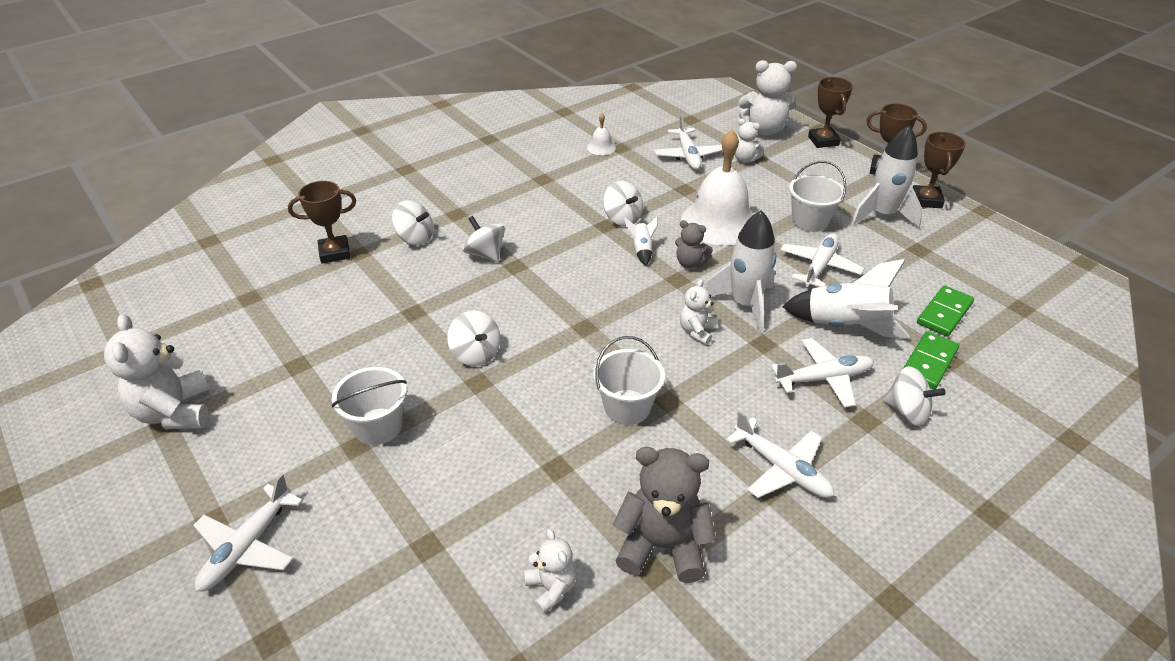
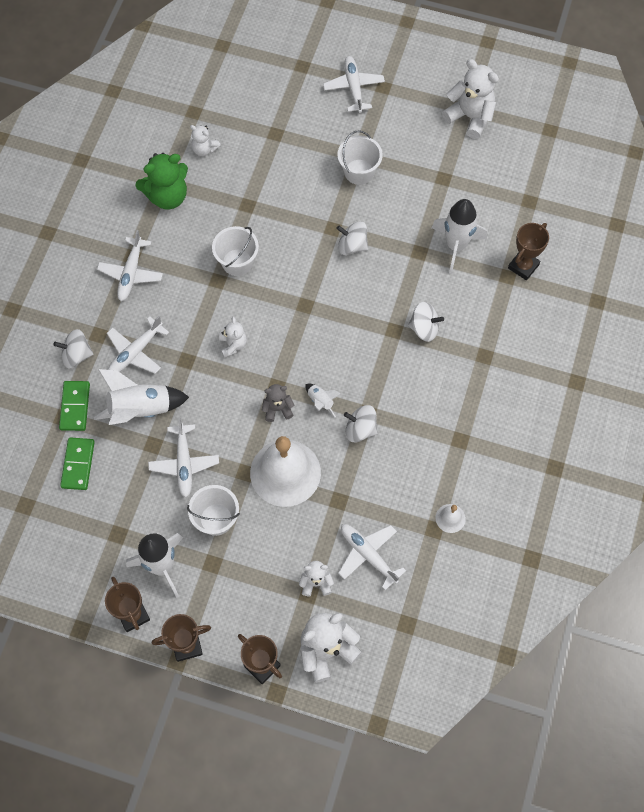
camera: 145 degrees right, 25 degrees up
(415, 238) = (486, 313): white spinning top -> none
(662, 546) = (167, 196): grey teddy bear -> green teddy bear
(744, 305) = (216, 389): white rocket -> white rocket (456, 246)
(781, 468) = (131, 273): white plane -> white plane turned 90 degrees counterclockwise

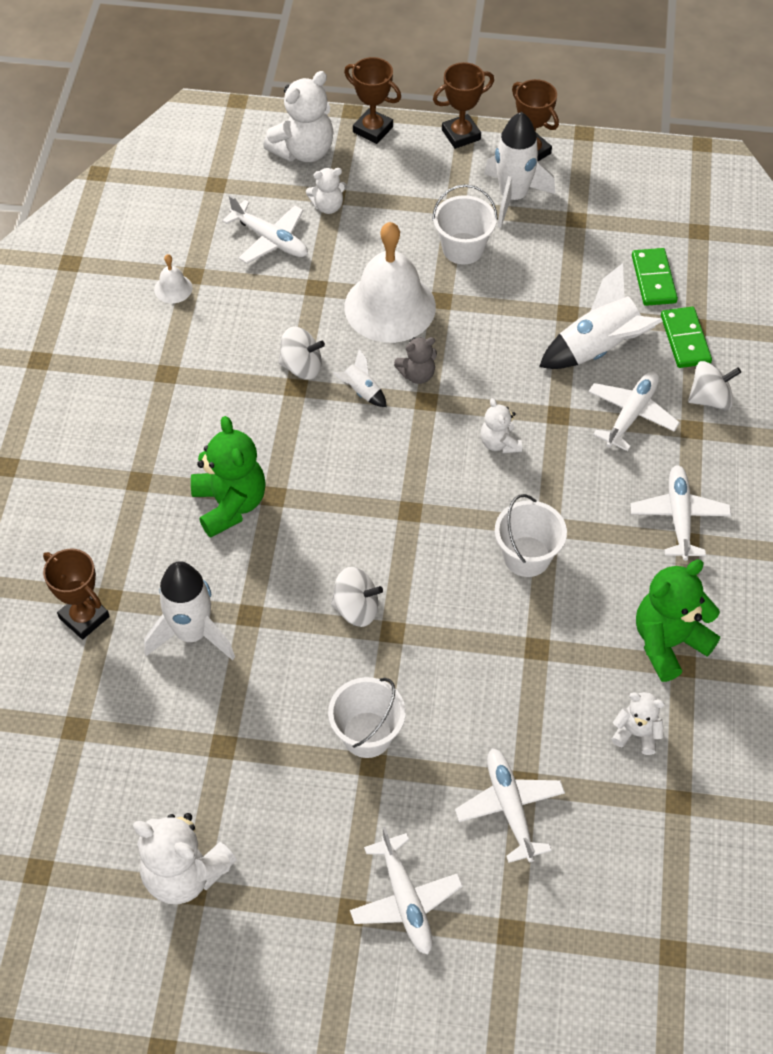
camera: 170 degrees right, 10 degrees down
(184, 463) = (521, 299): white plane -> white plane (510, 808)
(424, 328) = (230, 504): white spinning top -> green teddy bear
(523, 266) = (84, 617): brown trophy -> brown trophy turned 75 degrees counterclockwise

